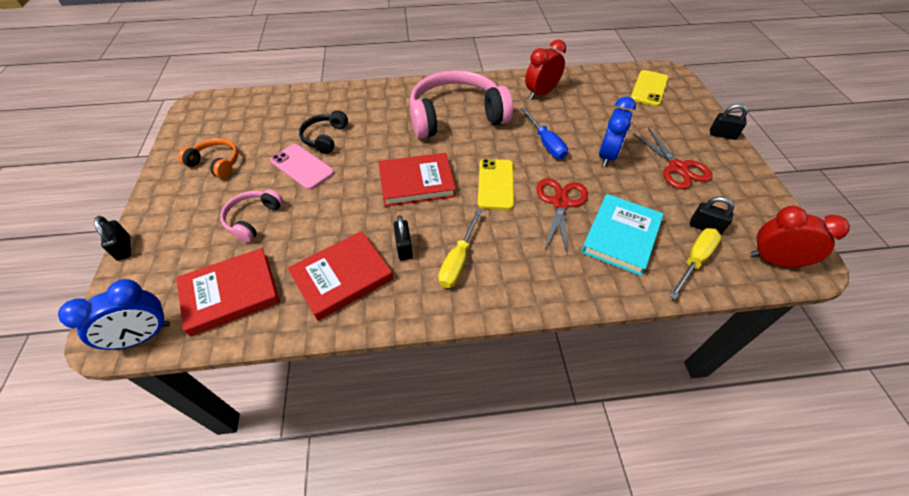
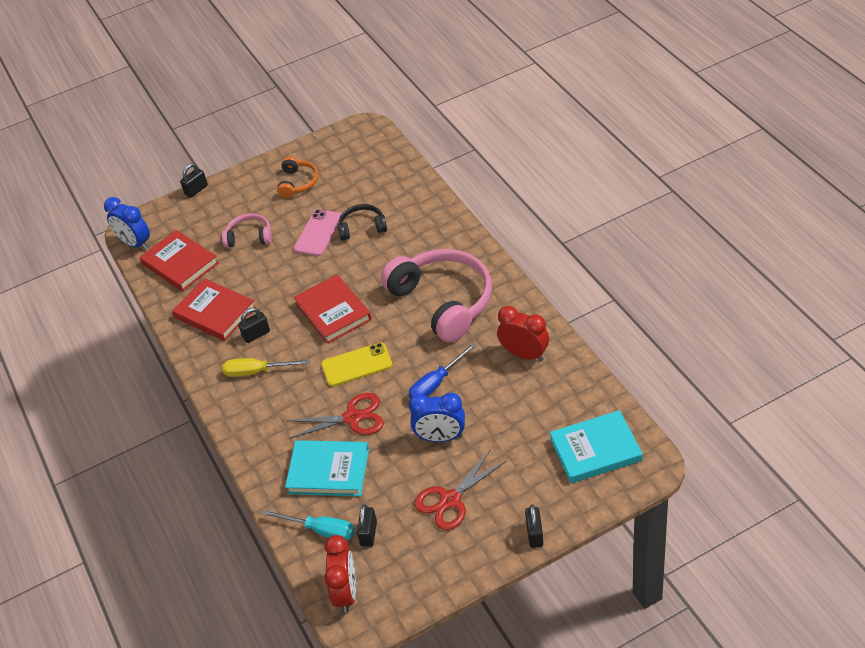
camera: 75 degrees right, 5 degrees down
(649, 88) = (595, 450): yellow phone -> turquoise book
(694, 260) = (321, 530): yellow screwdriver -> turquoise screwdriver

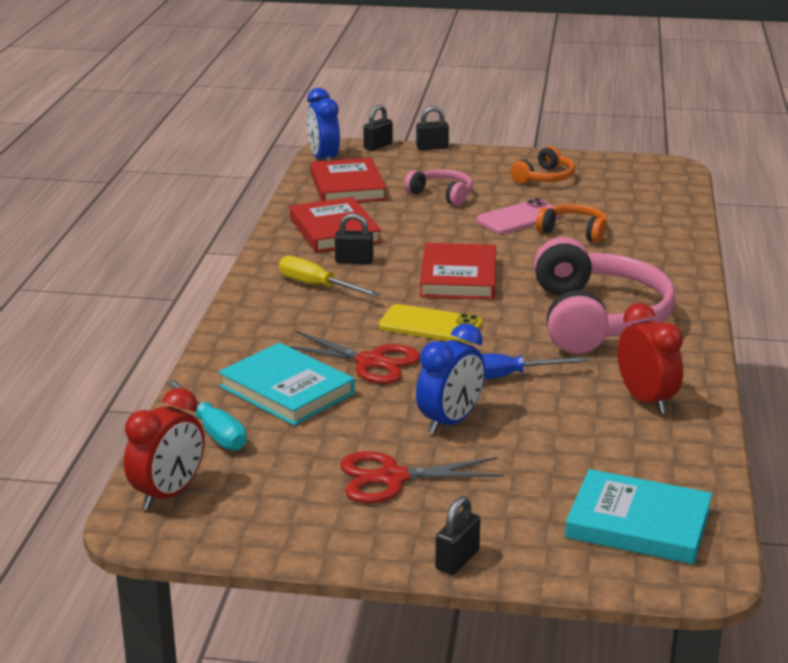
camera: 30 degrees right, 20 degrees down
(362, 227) = (574, 231): black headphones -> orange headphones
(368, 533) = (260, 459): black padlock -> black padlock (378, 146)
(440, 437) = (450, 422): blue clock -> blue clock turned 90 degrees counterclockwise

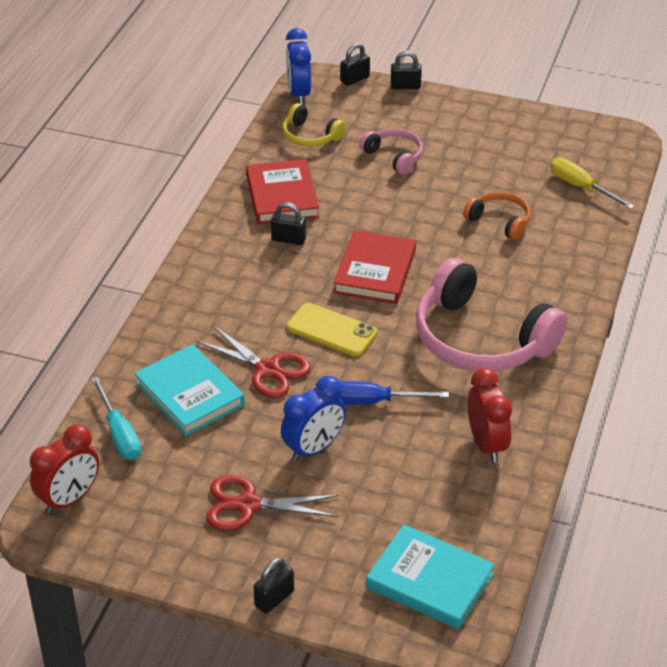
camera: 10 degrees right, 15 degrees up
(317, 286) = (247, 269): yellow screwdriver -> yellow screwdriver (581, 187)
(347, 187) = (310, 136): red book -> yellow headphones
(519, 218) = (455, 197): pink phone -> none
(545, 178) = (498, 142): orange headphones -> none
(597, 319) = (480, 339): pink headphones -> pink headphones turned 120 degrees clockwise

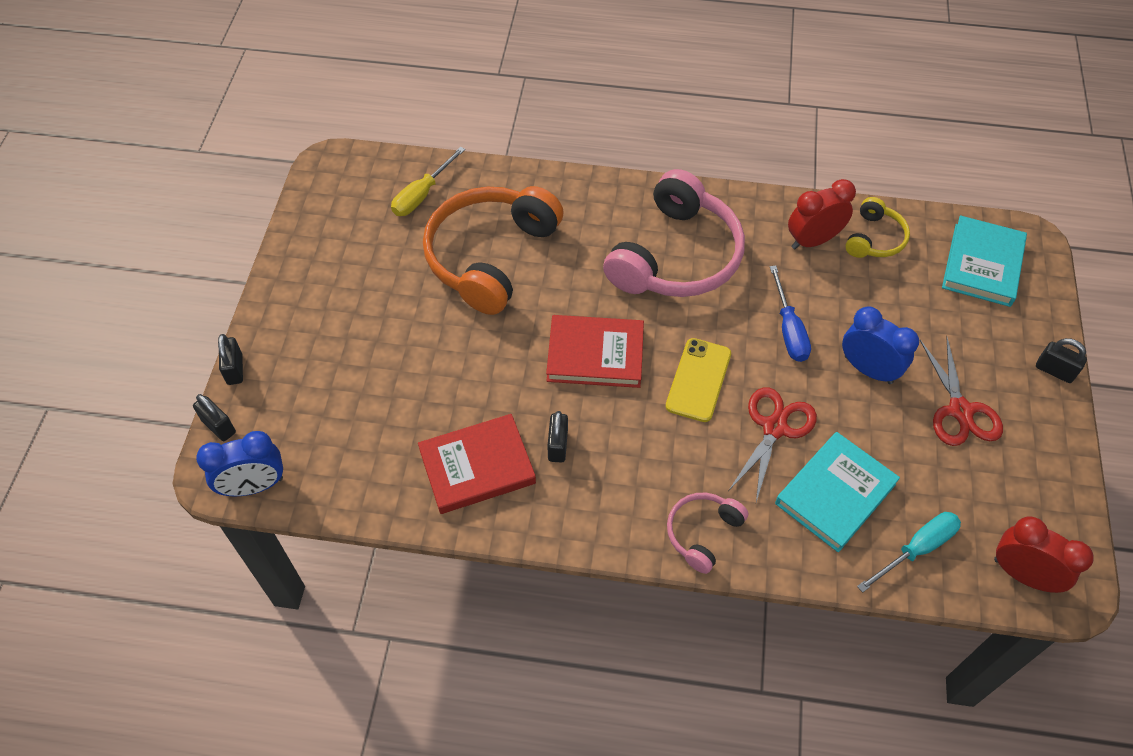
camera: 100 degrees left, 15 degrees up
(310, 136) = (349, 457): yellow headphones -> yellow headphones (874, 238)
(394, 156) = (384, 363): pink headphones -> pink headphones (702, 533)
(499, 221) = (490, 256): orange headphones -> orange headphones, size x2.06

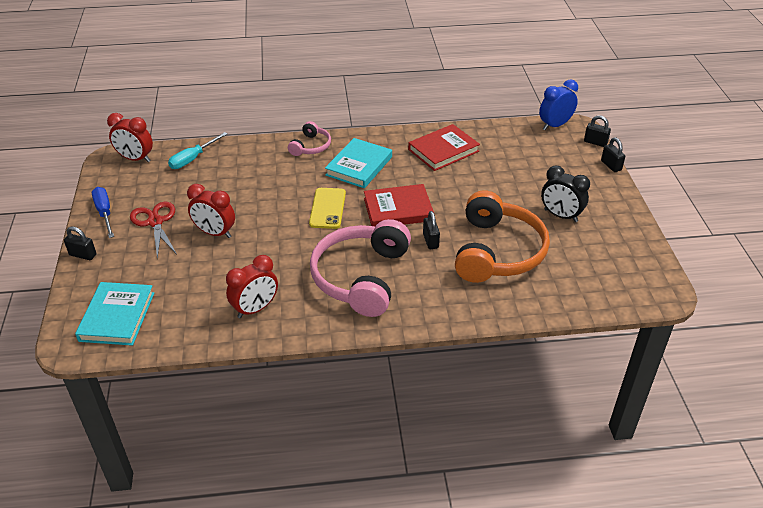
camera: 165 degrees right, 15 degrees down
(374, 294) = (560, 215): none -> black clock
(422, 195) = (575, 283): yellow screwdriver -> none
(557, 445) = (403, 165): black padlock -> black padlock (430, 241)
(774, 428) = (276, 194): red scissors -> none
(788, 329) = (270, 246): blue screwdriver -> blue screwdriver (105, 213)
(835, 494) = (238, 172): turquoise book -> turquoise book (359, 166)
(868, 369) = (215, 233): blue clock -> red clock
(874, 238) = (204, 320): yellow headphones -> none

